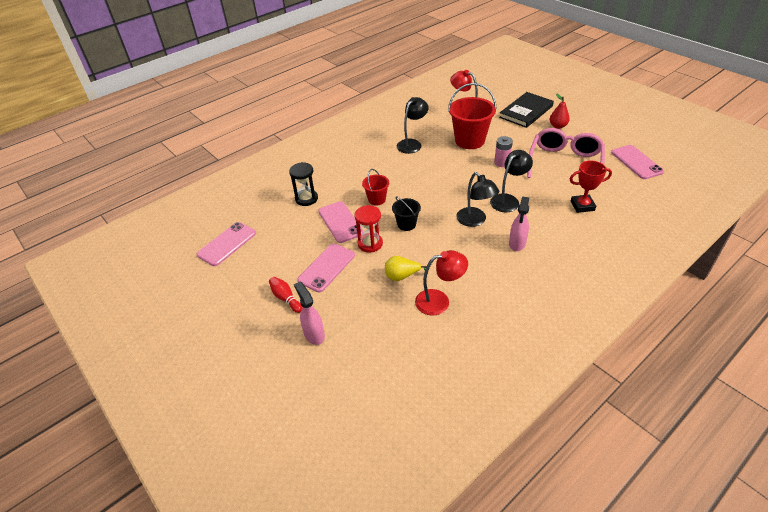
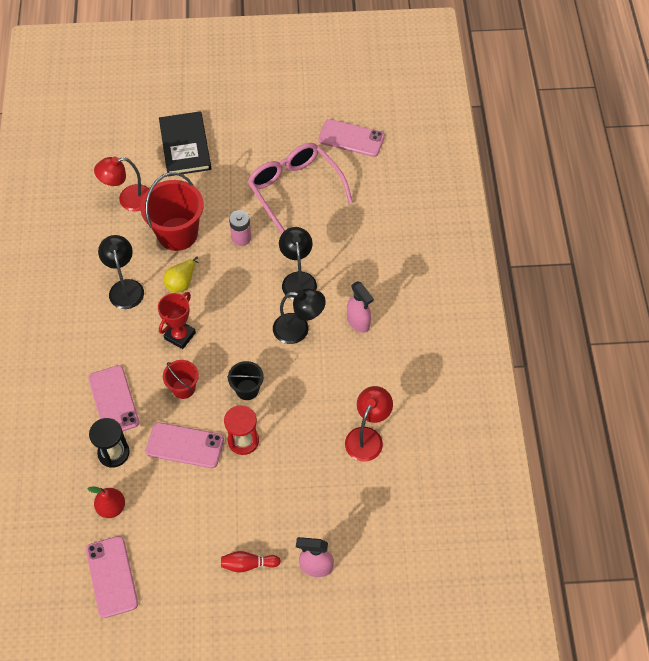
camera: 55 degrees left, 15 degrees up
(326, 267) = (240, 501): pink phone -> pink phone (113, 400)
(402, 276) = (311, 445): yellow pear -> yellow pear (181, 282)
(558, 126) = (237, 143): red pear -> red pear (111, 507)
(582, 206) = (362, 232): red trophy -> red trophy (180, 336)

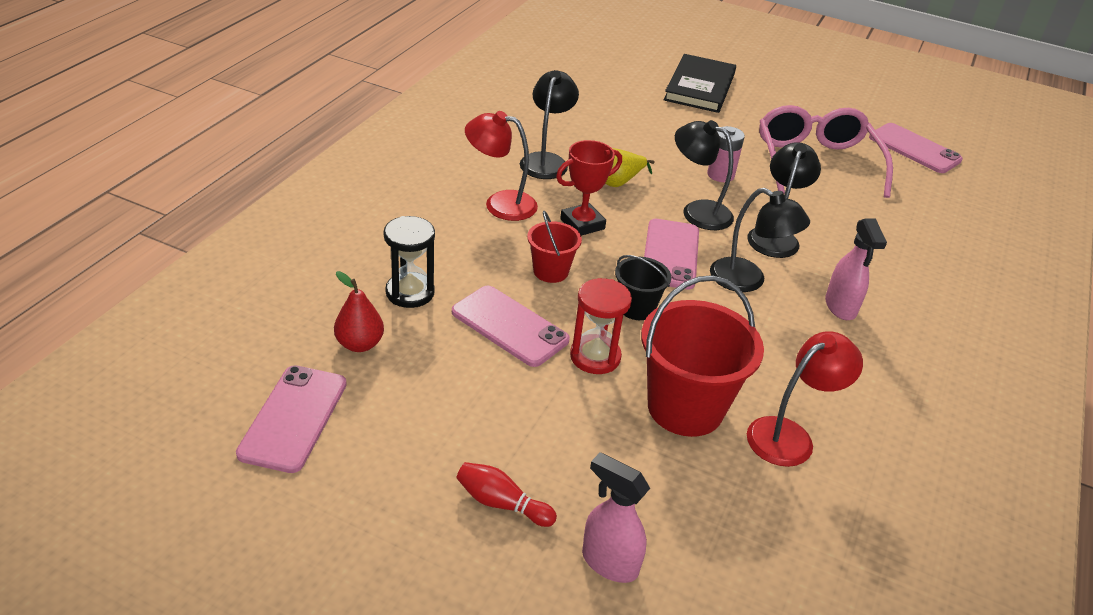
camera: 25 degrees right, 20 degrees down
(113, 400) = (452, 245): pink phone -> pink phone (670, 254)
(128, 199) = (604, 100): red lamp -> red lamp (500, 204)
(177, 234) = (642, 144): red bucket -> red bucket (685, 408)
(243, 283) = (697, 211): none -> black lamp

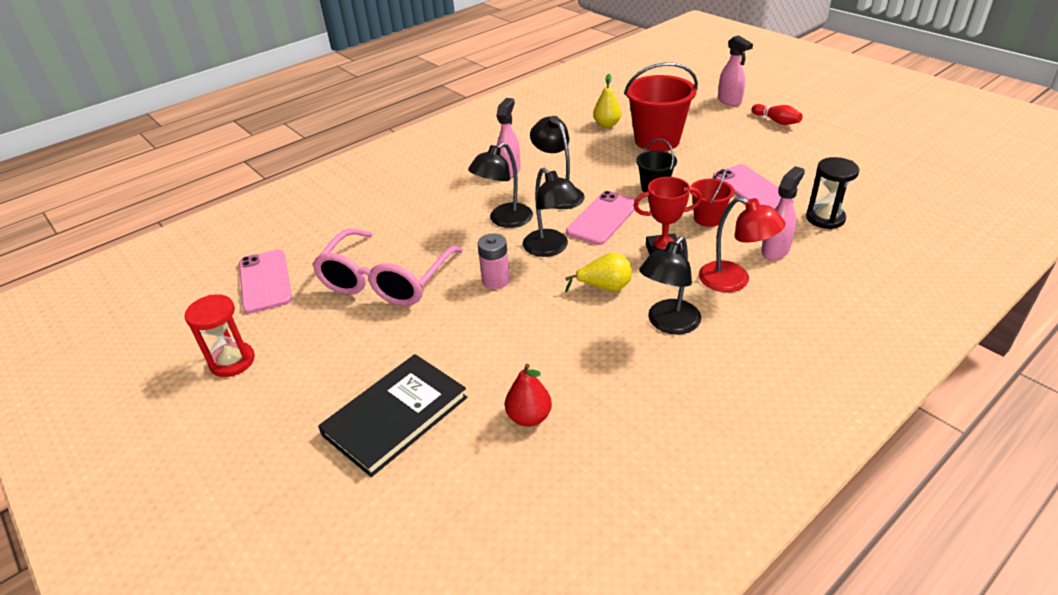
camera: 150 degrees left, 0 degrees up
(294, 418) = (897, 163): pink phone -> none
(359, 344) = (861, 192): red pear -> red pear (529, 417)
(464, 241) = (775, 250): none -> pink spray bottle
(595, 357) = (699, 167): red hourglass -> red hourglass (232, 361)
(790, 436) = (607, 124): red lamp -> yellow pear

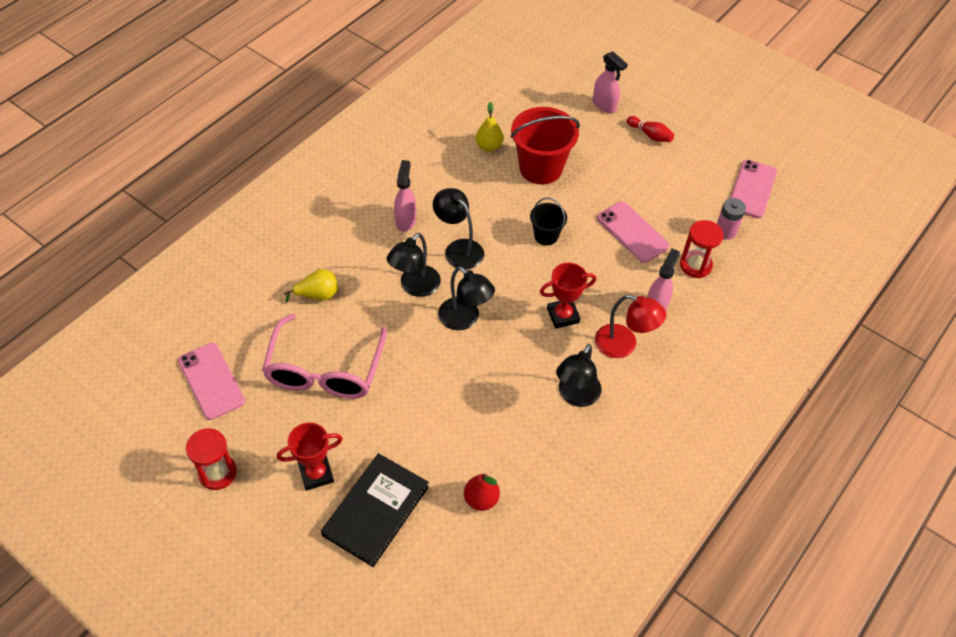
camera: 15 degrees left, 15 degrees up
(340, 372) = (316, 474): none -> red trophy
(496, 280) = (424, 362): pink battery -> pink battery (725, 231)
(603, 218) = (505, 278): pink phone -> pink phone (752, 189)
(604, 287) = (519, 361): yellow pear -> yellow pear (318, 295)
(708, 218) = (597, 272): red bucket -> none
(825, 218) = (695, 265): black hourglass -> red hourglass

